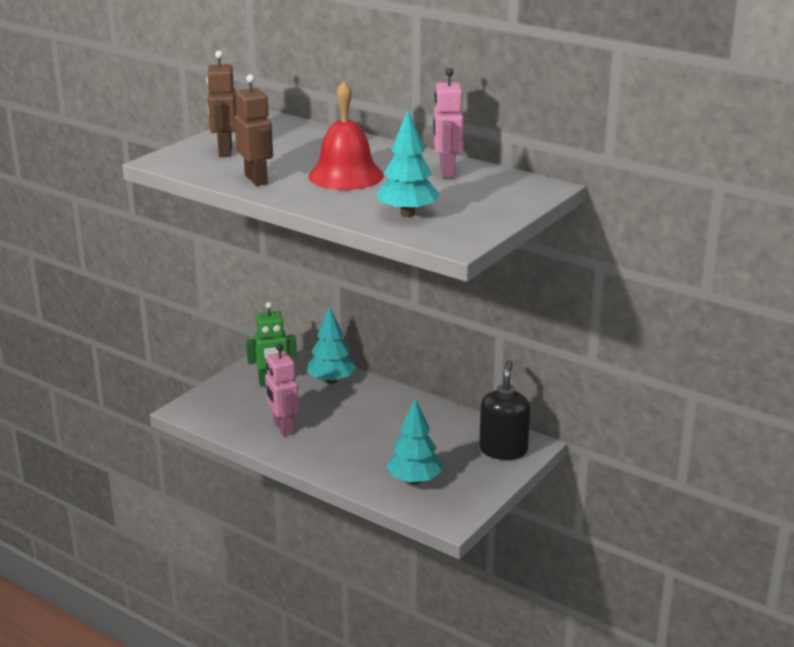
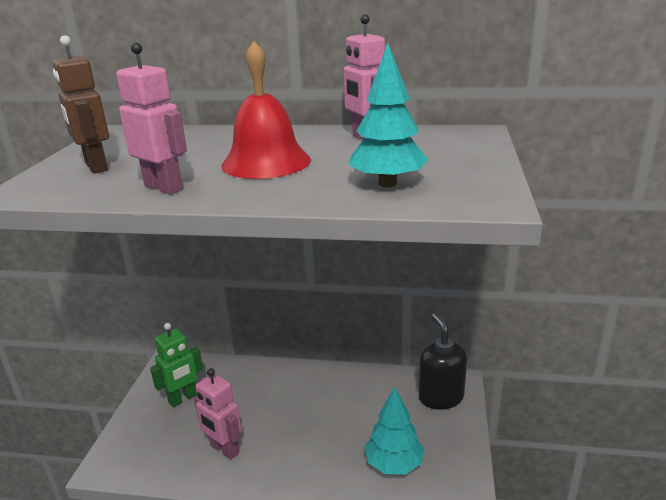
camera: 25 degrees left, 0 degrees up
(256, 179) = (164, 187): brown robot -> pink robot
(331, 381) = (238, 377): turquoise tree -> none

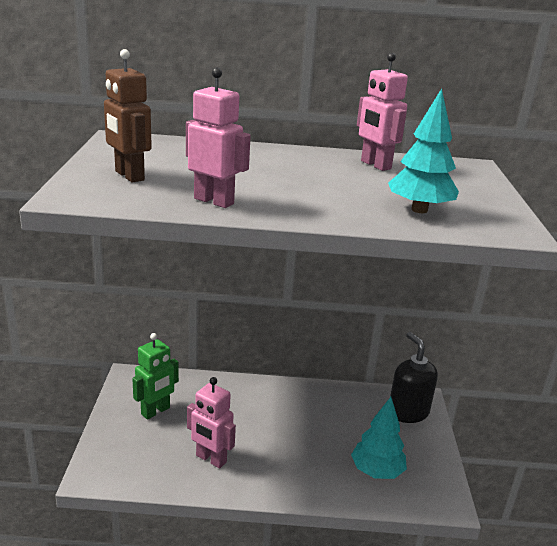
camera: 10 degrees left, 0 degrees up
(266, 162) = (295, 182): red bell -> none

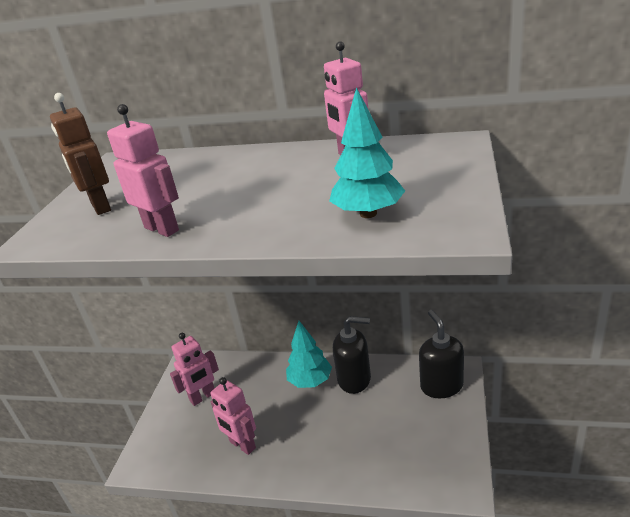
camera: 15 degrees right, 5 degrees up
(156, 411) = (203, 397): green robot -> pink robot
(319, 402) = (354, 379): none -> black soap dispenser
(376, 471) = (397, 454): turquoise tree -> turquoise tree (310, 381)

